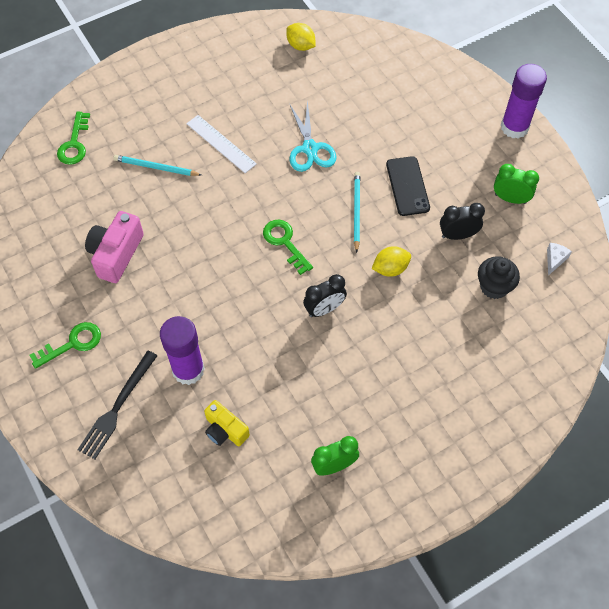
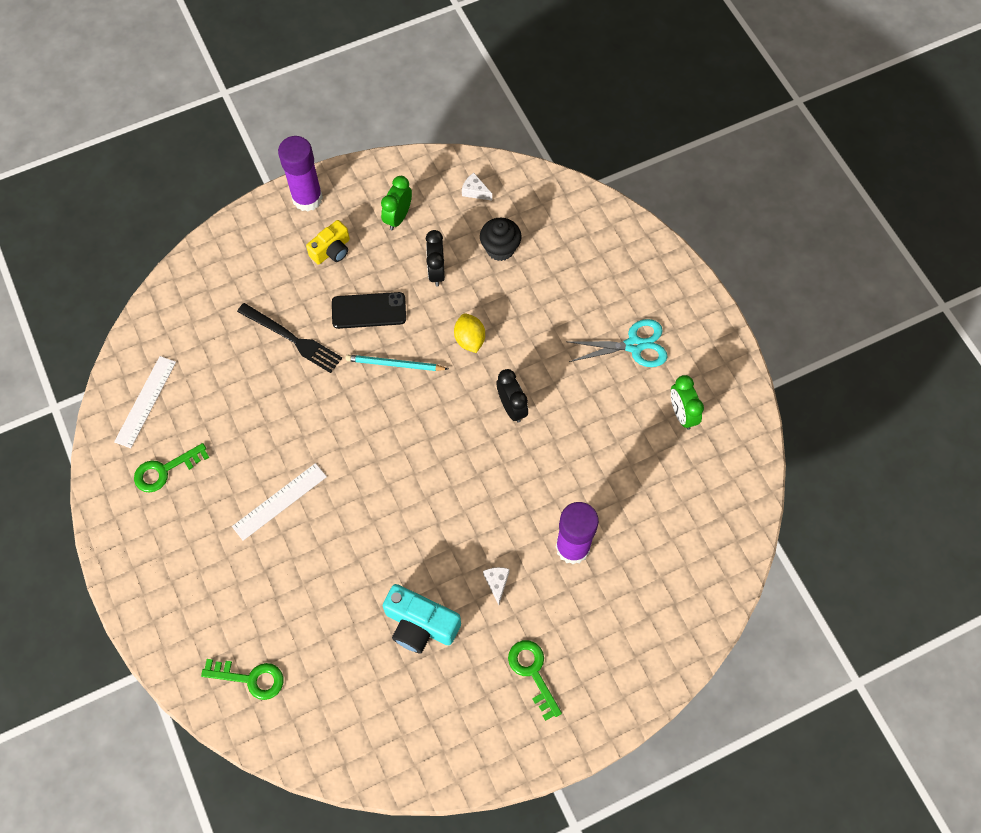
camera: 85 degrees left, 5 degrees up
(116, 254) = (420, 625): pink camera -> turquoise camera
(117, 407) = (612, 622): black fork -> black fork (292, 339)
(153, 309) = (497, 583): none -> white cheese
(156, 167) = (303, 578): turquoise pencil -> none
(225, 430) = (642, 513): yellow camera -> yellow camera (332, 250)
(285, 242) = (426, 440): green key -> green key (165, 470)
(301, 46) = (146, 401): yellow lemon -> white ruler
(310, 148) = (303, 404): turquoise scissors -> turquoise scissors (634, 345)

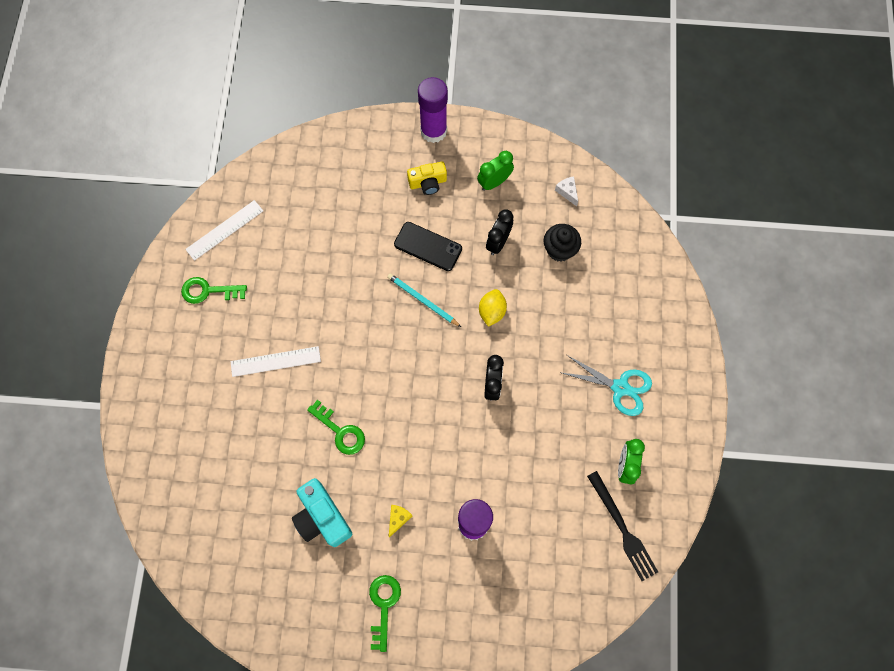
camera: 30 degrees right, 5 degrees up
(250, 678) = (178, 485): green key -> green key (340, 431)
(292, 339) = (358, 238): black fork -> black fork (622, 528)
(497, 583) = (398, 519): white cheese -> yellow cheese

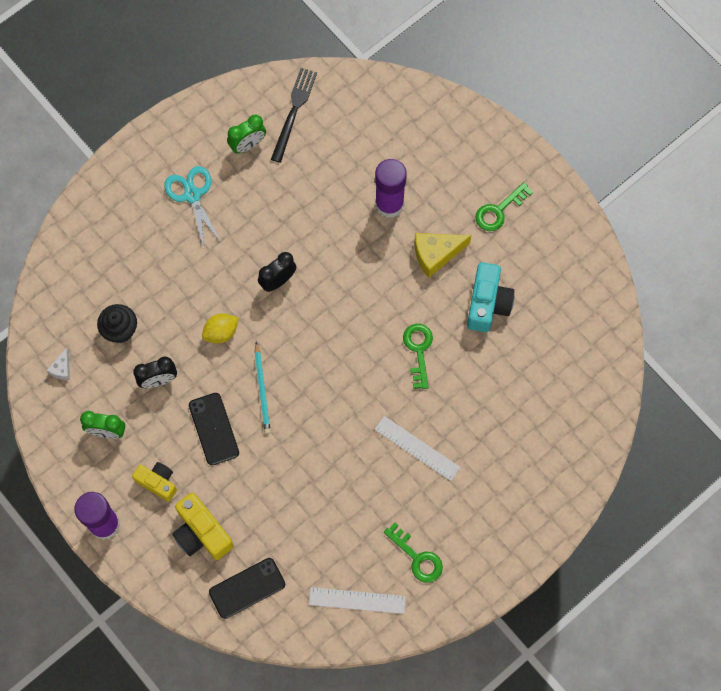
camera: 135 degrees left, 0 degrees up
(304, 175) = (247, 588): none -> black phone
(367, 180) = (201, 533): none -> yellow camera
(398, 519) = (436, 254): yellow cheese -> yellow cheese, size x1.88

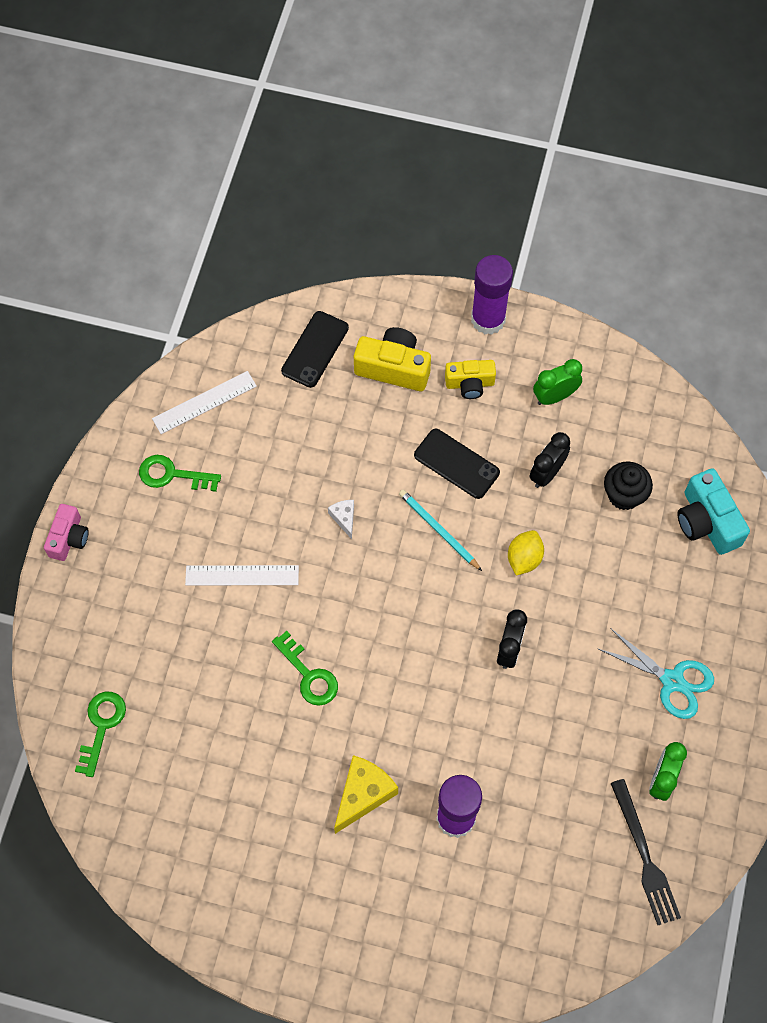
camera: 145 degrees right, 5 degrees down
(62, 369) = (647, 423): white cheese -> white cheese (344, 518)
(487, 303) = (269, 776): turquoise camera -> turquoise camera (706, 522)
(499, 210) = (328, 897): green key -> green key (101, 726)
(520, 558) = (69, 538): none -> pink camera

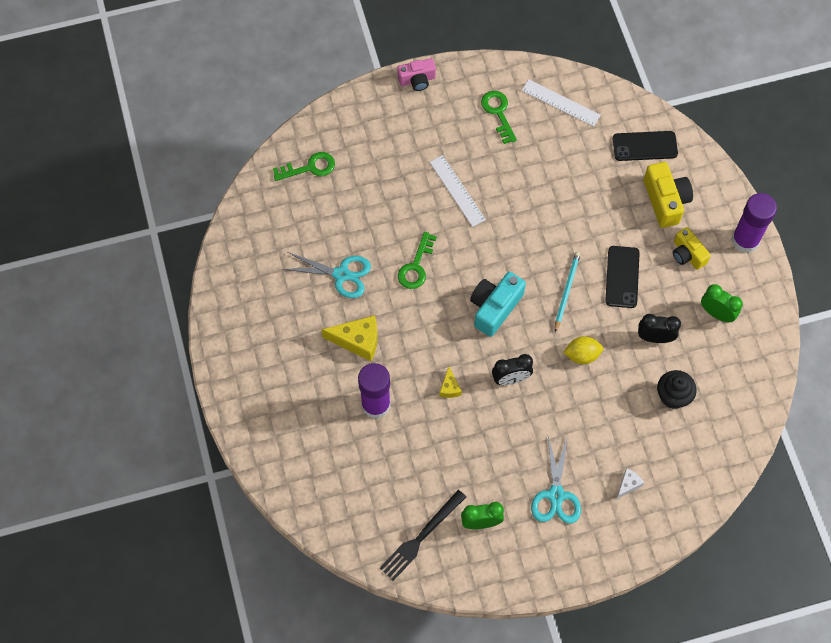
camera: 60 degrees right, 0 degrees up
(266, 766) = (341, 274): none -> turquoise scissors
(344, 518) = (536, 229): white cheese -> white cheese (628, 484)
(482, 722) = (449, 387): none -> yellow cheese
(706, 522) = (690, 461): turquoise camera -> turquoise camera (494, 307)

